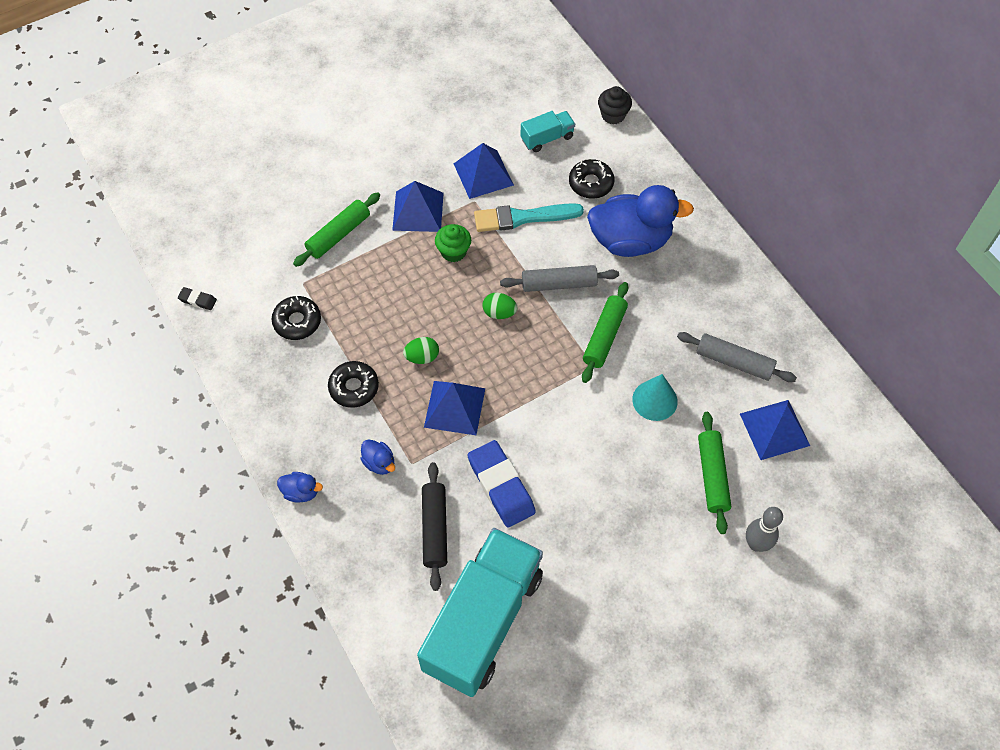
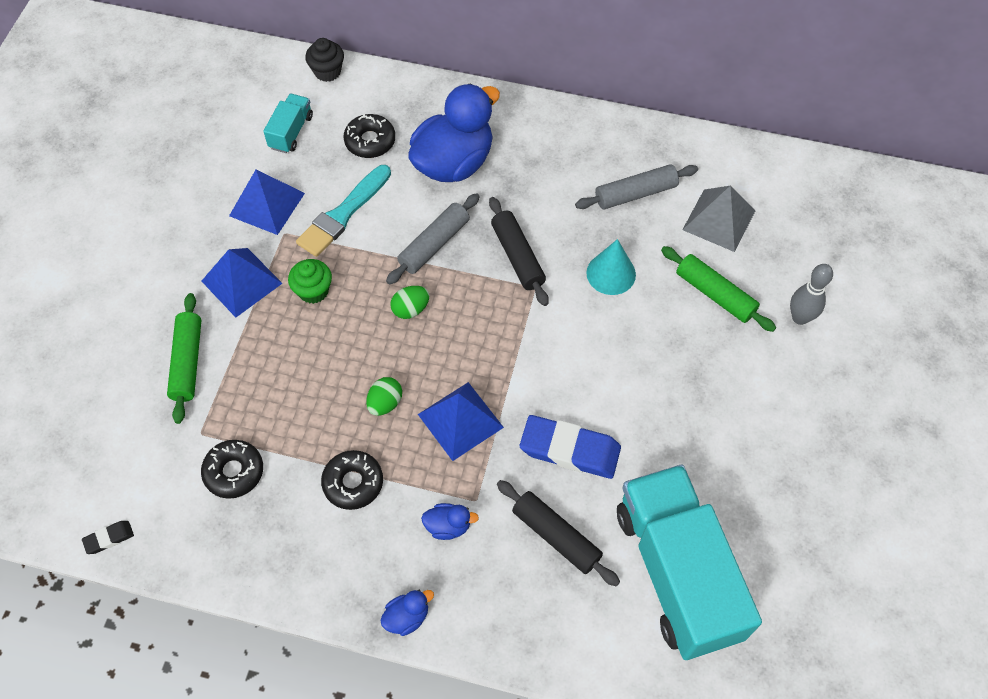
camera: 45 degrees left, 0 degrees up
(604, 336) = (517, 256): green rolling pin -> black rolling pin
(774, 429) = (719, 220): blue pyramid -> grey pyramid

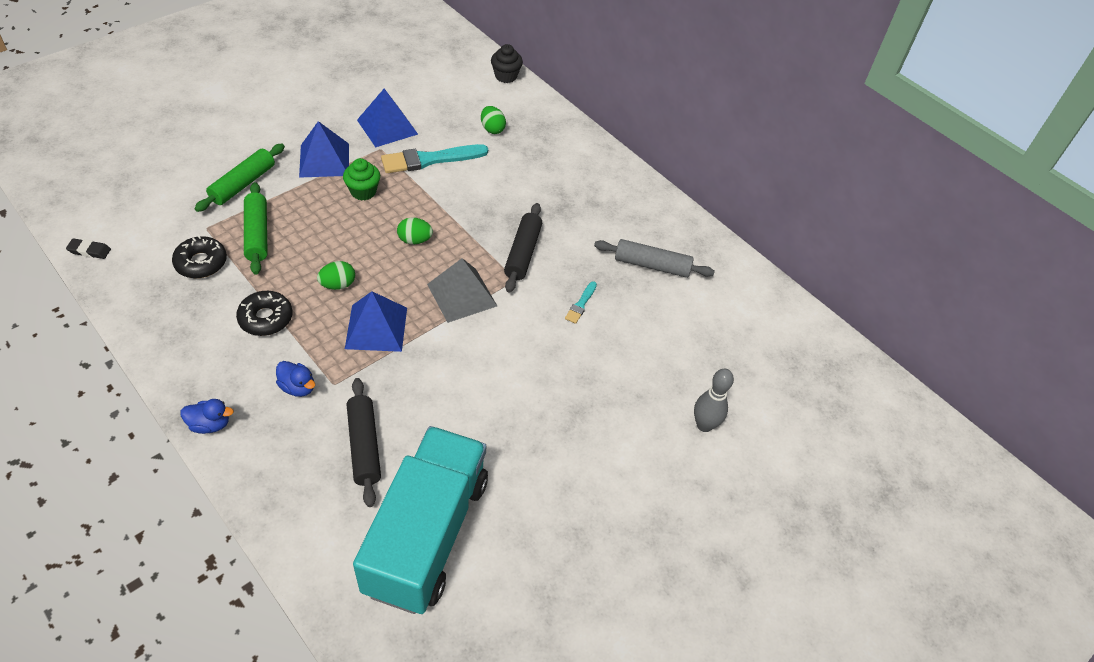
camera: 30 degrees right, 10 degrees down
(291, 132) = (446, 96): turquoise truck -> none
(370, 141) = (492, 129): black donut -> green egg
(434, 244) = (472, 212): grey rolling pin -> none
(453, 163) = (536, 172): blue duck -> none
(570, 450) = (433, 397): blue eraser -> none
(611, 273) = (581, 304): turquoise cone -> turquoise brush
(715, 294) = (649, 366): green rolling pin -> green rolling pin (257, 234)
(719, 220) = (701, 320): grey pyramid -> grey pyramid (462, 295)

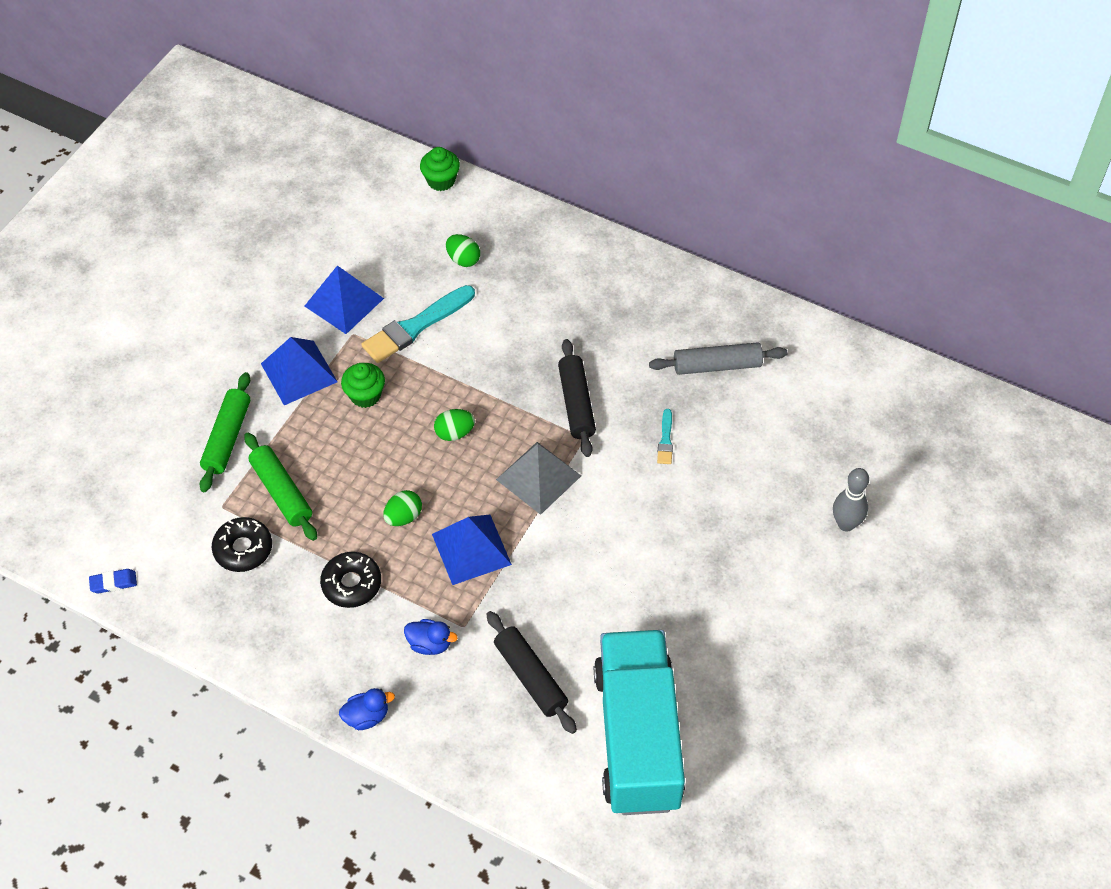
camera: 15 degrees left, 5 degrees up
(89, 251) = (113, 583): black eraser -> blue eraser
(506, 76) = (441, 181): black cupcake -> green cupcake

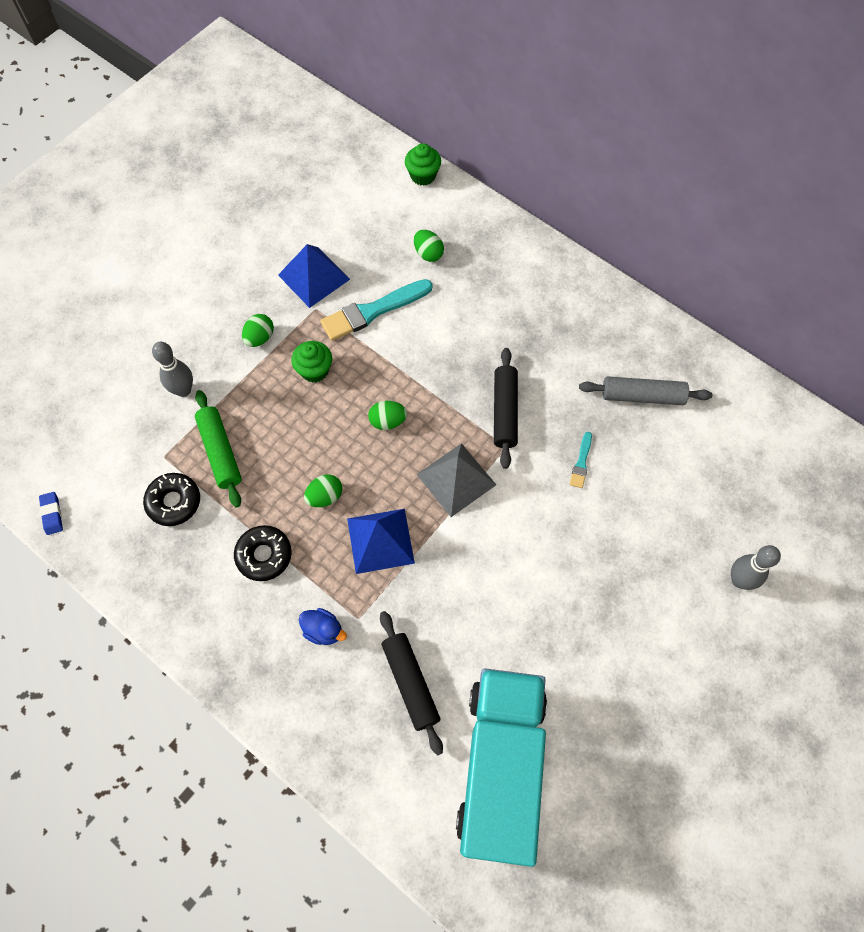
camera: 10 degrees right, 10 degrees up
(113, 583) = (52, 514): blue eraser -> blue eraser turned 75 degrees clockwise
(227, 438) = (183, 390): green rolling pin -> grey bowling pin
(298, 372) = (260, 338): blue pyramid -> green egg
(367, 716) = (250, 694): blue duck -> none

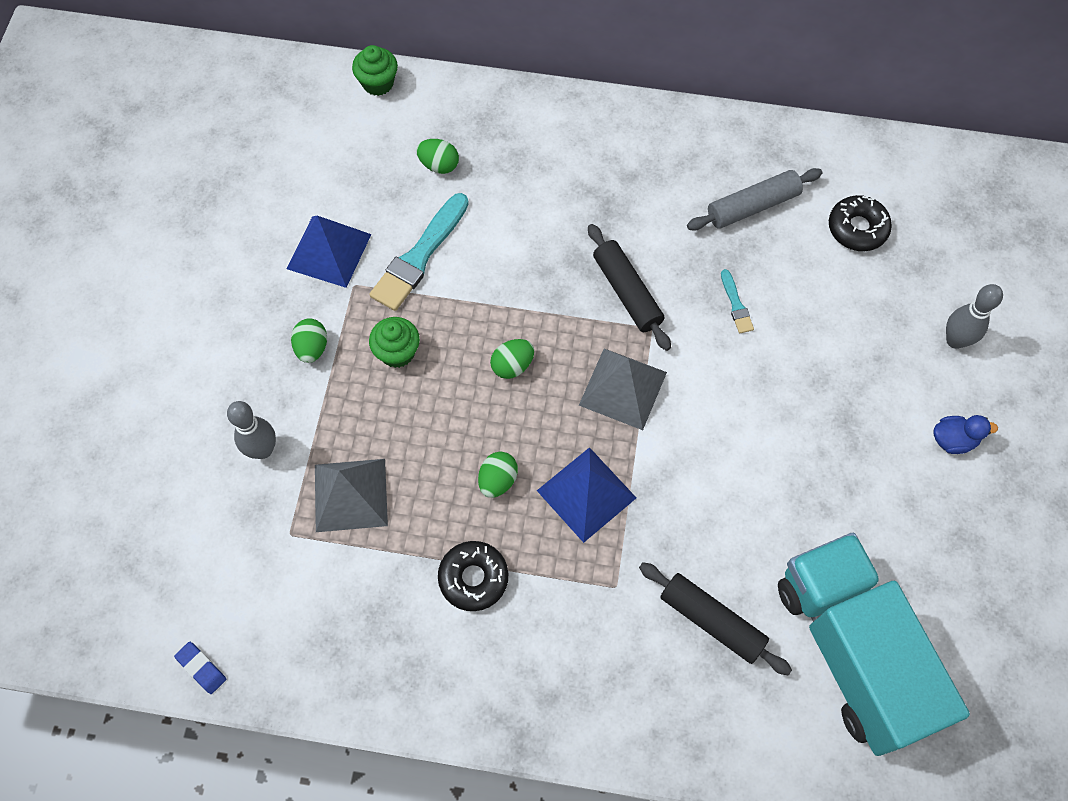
camera: 30 degrees left, 0 degrees up
(174, 502) = (335, 577): black donut -> black donut (857, 228)
(220, 452) = (351, 495): green rolling pin -> grey pyramid
(323, 630) = (588, 620): blue duck -> blue duck (953, 440)

